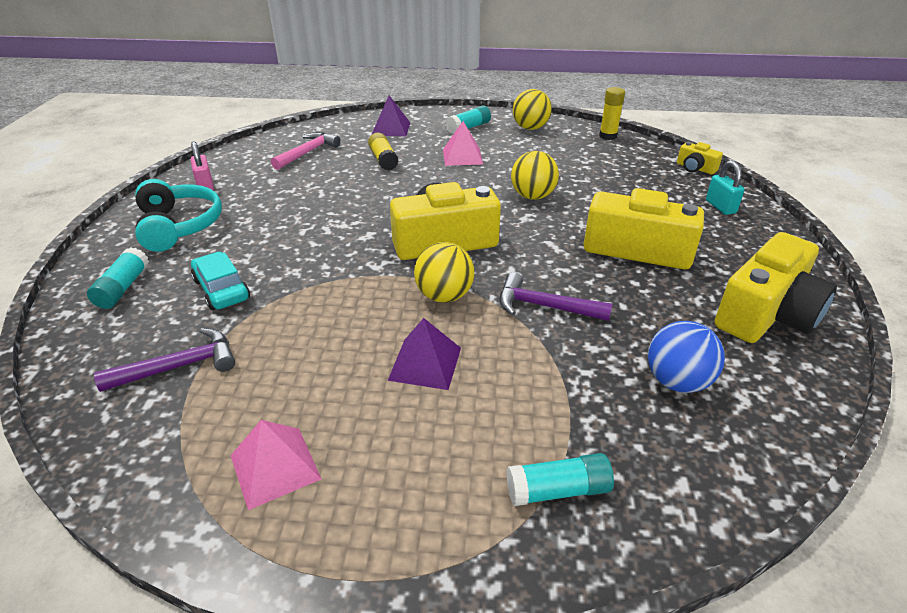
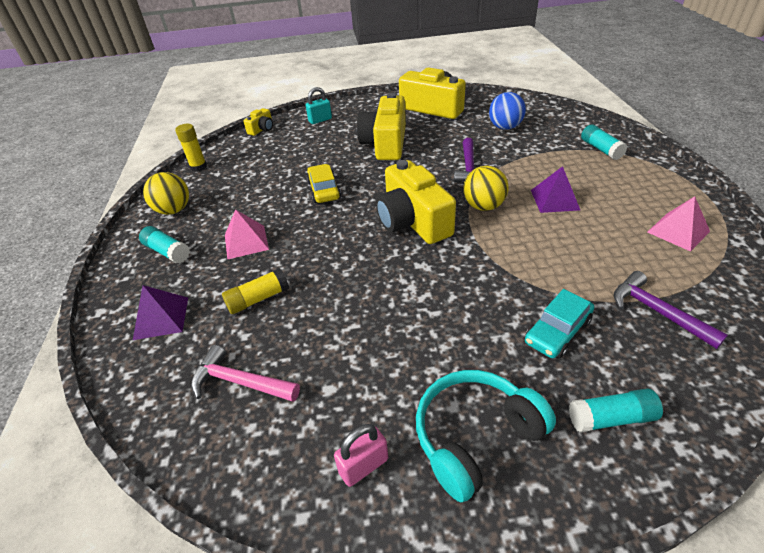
camera: 100 degrees left, 5 degrees up
(532, 196) = (324, 190): yellow ball -> yellow car

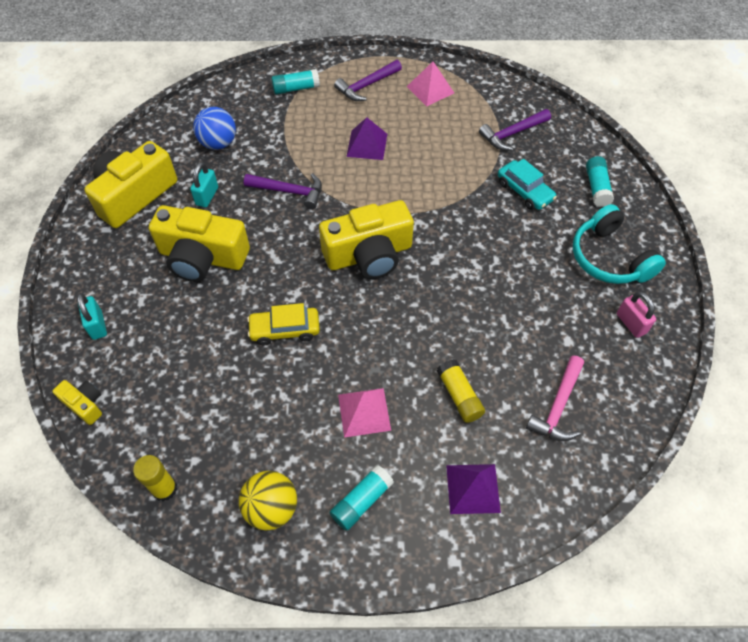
camera: 85 degrees left, 15 degrees up
(446, 134) = (207, 196): none -> turquoise padlock
(483, 206) = (361, 196): yellow ball -> none
(642, 187) = (366, 86): none -> purple hammer

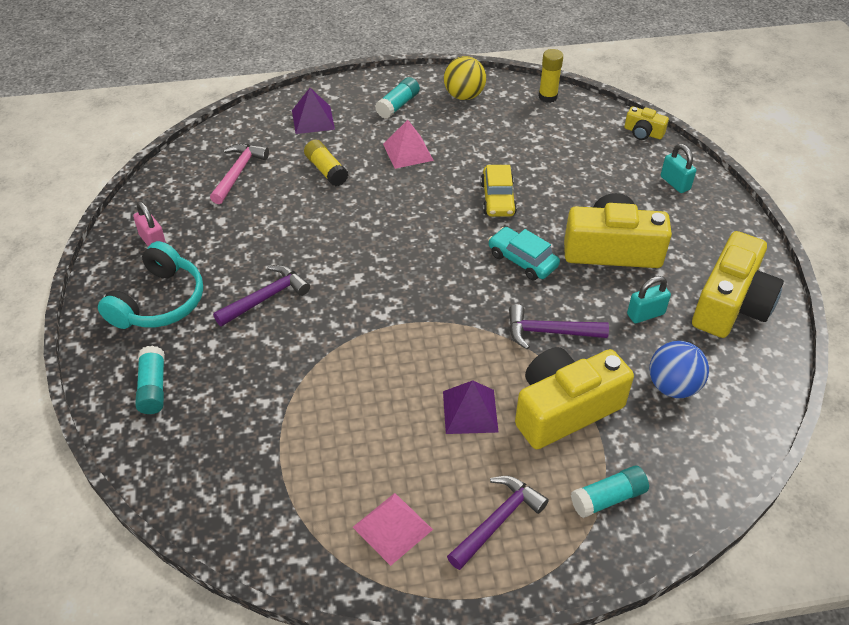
camera: 170 degrees right, 10 degrees down
(207, 196) = (645, 314): turquoise padlock -> turquoise padlock turned 60 degrees clockwise
(285, 330) = (498, 199): yellow car -> yellow car turned 105 degrees clockwise
(369, 255) = (433, 273): yellow camera -> yellow camera (564, 409)
(512, 134) = (261, 458): purple hammer -> purple hammer (266, 297)
(524, 191) = (250, 370): turquoise car -> turquoise car (522, 260)
(609, 258) = (159, 301): turquoise headphones -> turquoise headphones turned 60 degrees clockwise

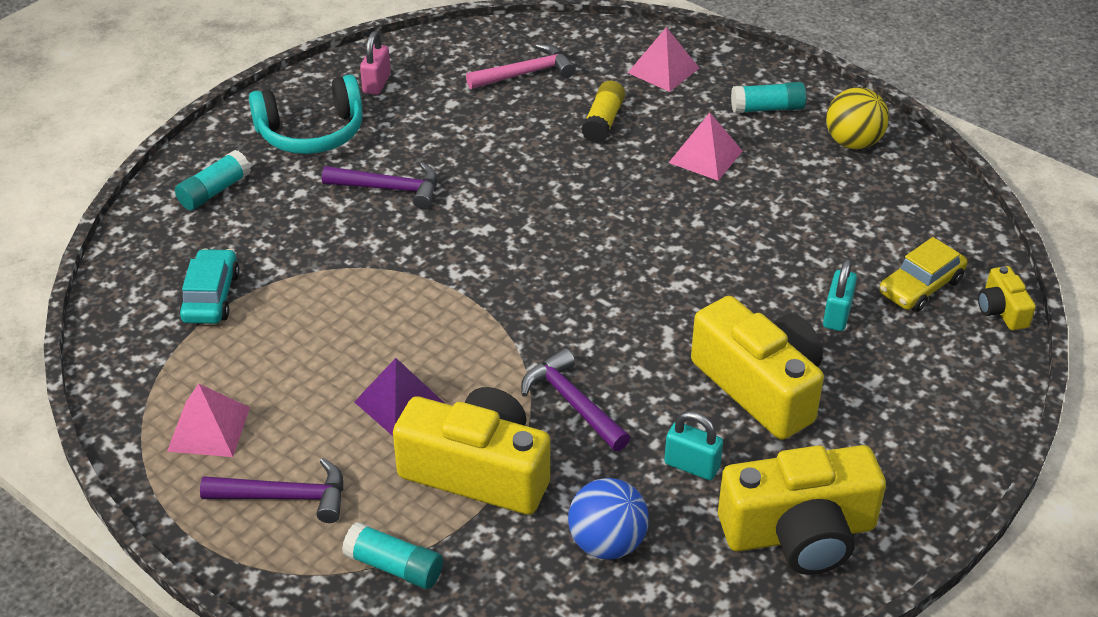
camera: 50 degrees right, 5 degrees down
(313, 119) = (663, 70): purple pyramid -> pink pyramid
(498, 199) = (723, 258): yellow car -> yellow car (920, 286)
(522, 260) = (653, 326): turquoise car -> turquoise car (211, 297)
(547, 97) = (948, 202): yellow glue stick -> none
(675, 183) = (948, 382): turquoise padlock -> turquoise padlock (837, 315)

